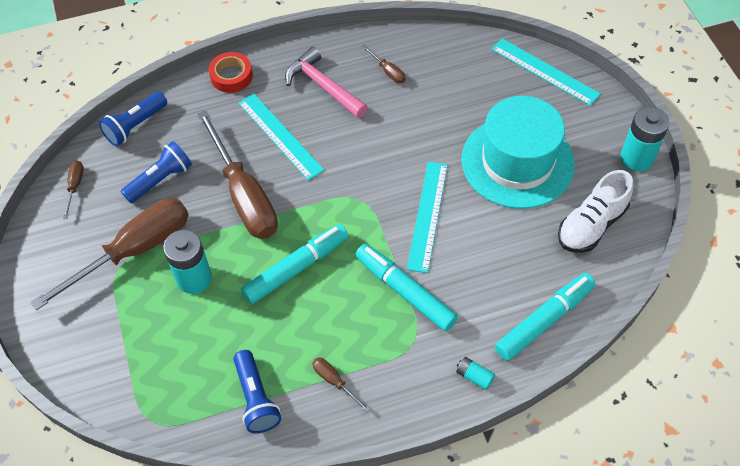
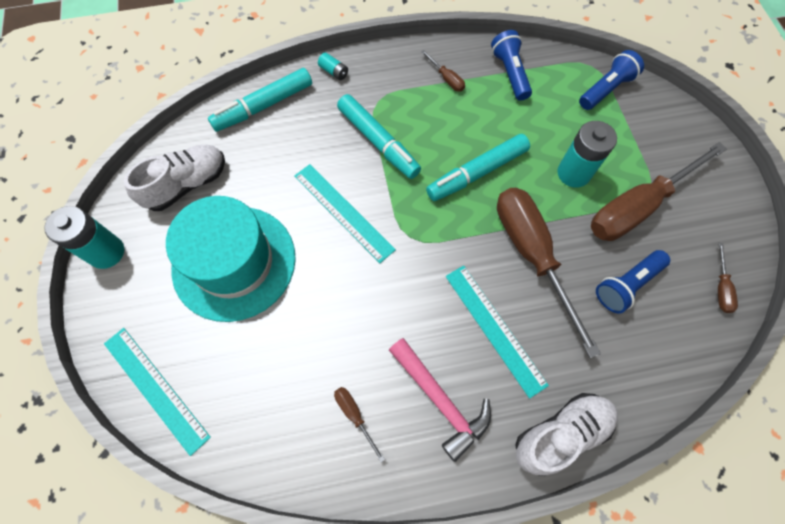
camera: 175 degrees left, 10 degrees up
(135, 126) = (672, 365): blue flashlight -> blue flashlight (605, 89)
(231, 76) = (561, 434): red tape -> white shoe
(427, 215) = (343, 212): turquoise ruler -> turquoise ruler turned 60 degrees counterclockwise

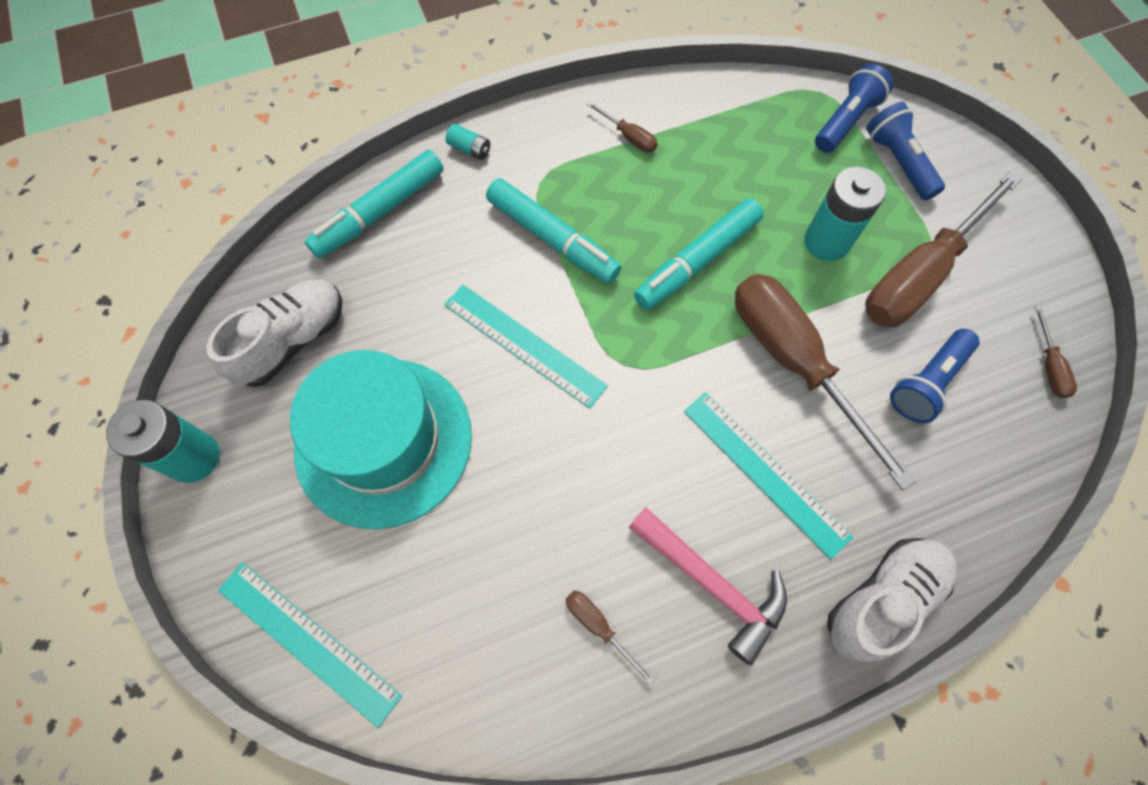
camera: 10 degrees left, 0 degrees up
(510, 73) = (713, 117): blue flashlight -> blue flashlight (898, 162)

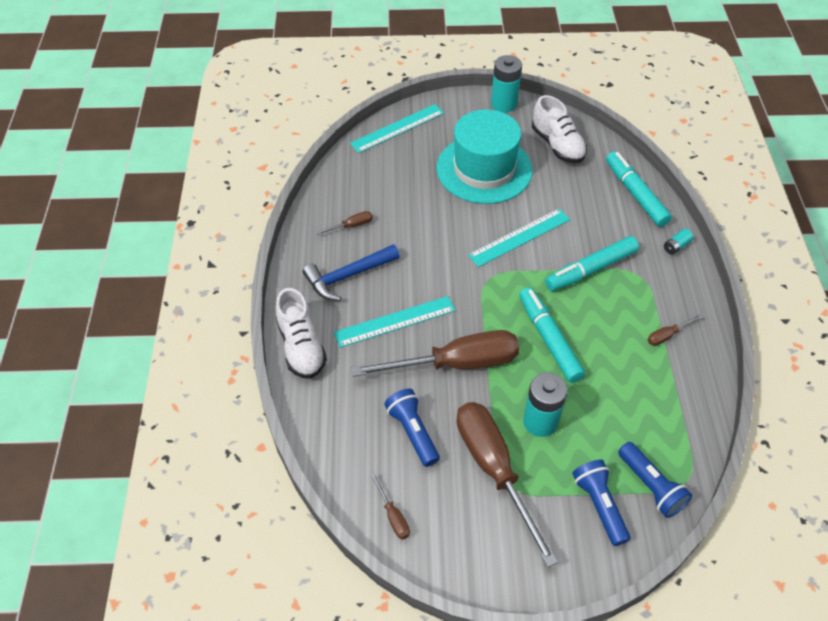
camera: 110 degrees right, 15 degrees down
(711, 584) = (348, 276): pink hammer -> blue hammer
(898, 162) = (599, 505): blue flashlight -> blue flashlight turned 105 degrees counterclockwise
(1049, 366) = (393, 516): brown screwdriver -> brown screwdriver turned 135 degrees counterclockwise

